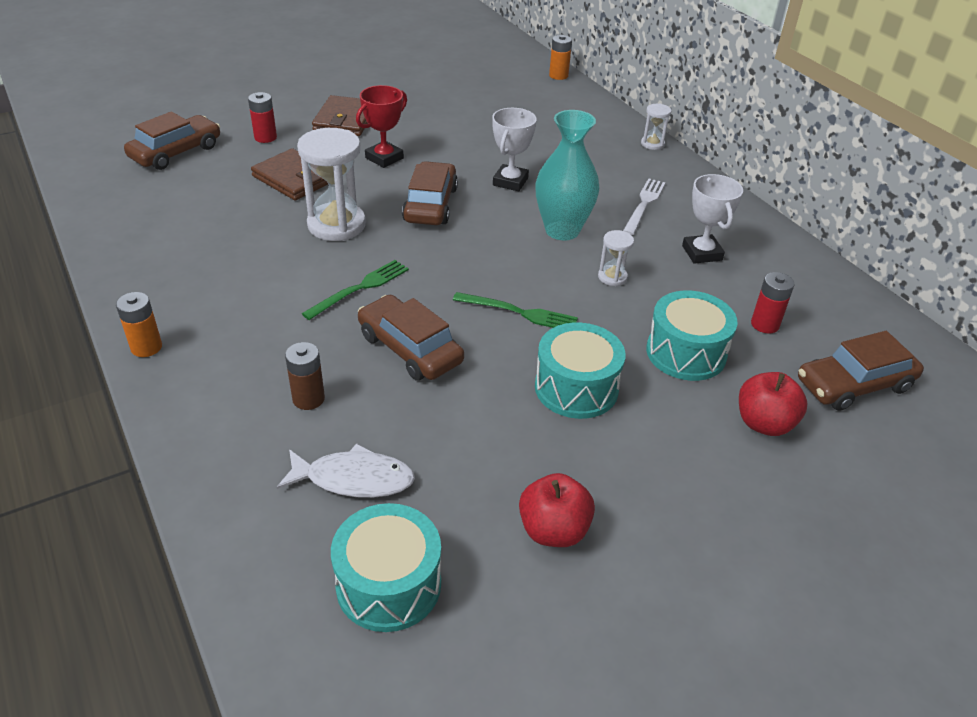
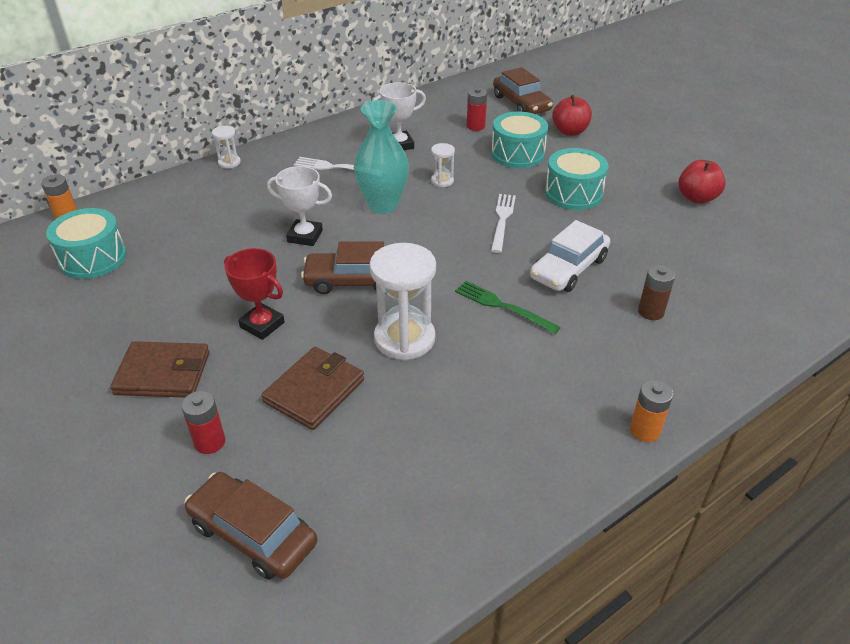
camera: 95 degrees left, 0 degrees up
(353, 479) = (711, 277): white fish -> none
(388, 584) = (777, 251): turquoise drum -> turquoise drum (93, 258)
(410, 349) = (568, 268): brown car -> white car
(519, 313) = (502, 220): green fork -> white fork

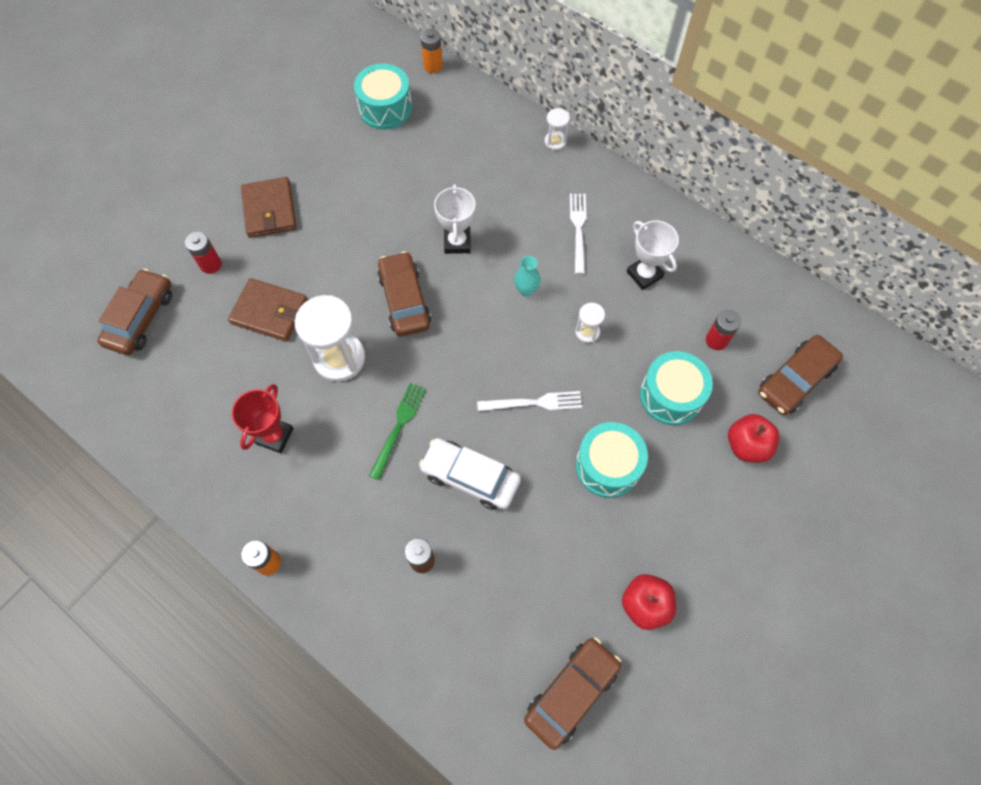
camera: 75 degrees right, 25 degrees up
(262, 325) = (334, 252): red trophy -> red trophy (274, 436)
(383, 205) = (526, 290): turquoise vase -> turquoise vase, size x0.48
(773, 245) = (571, 692): none -> brown car

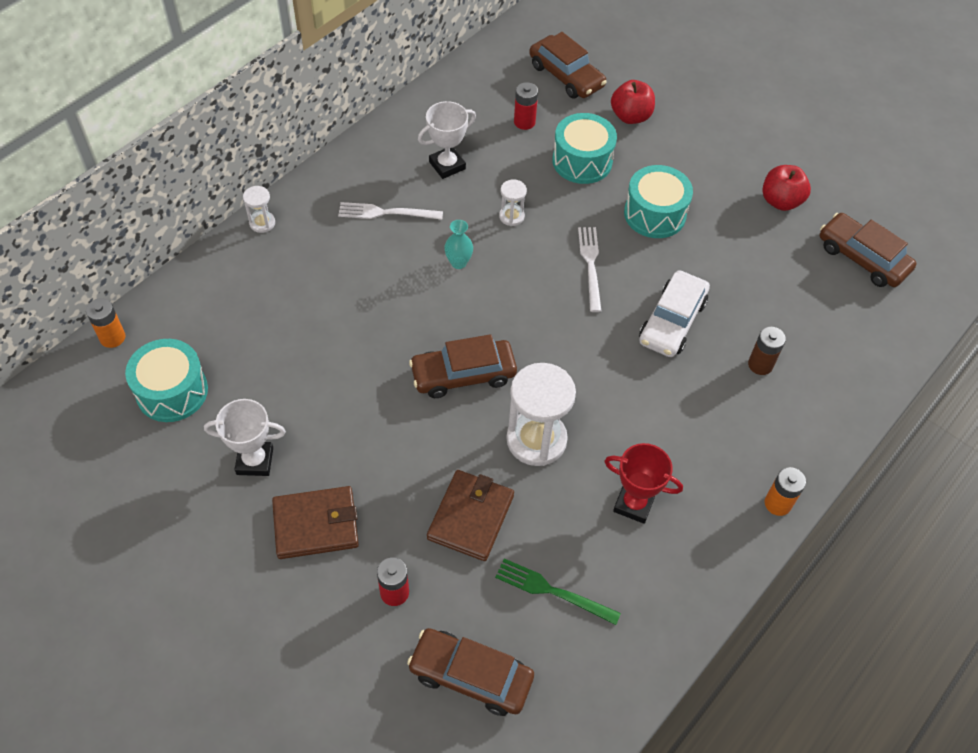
camera: 90 degrees left, 10 degrees down
(398, 427) = (619, 382): green fork -> green fork (552, 591)
(457, 242) = (390, 322): white trophy -> white trophy (255, 461)

